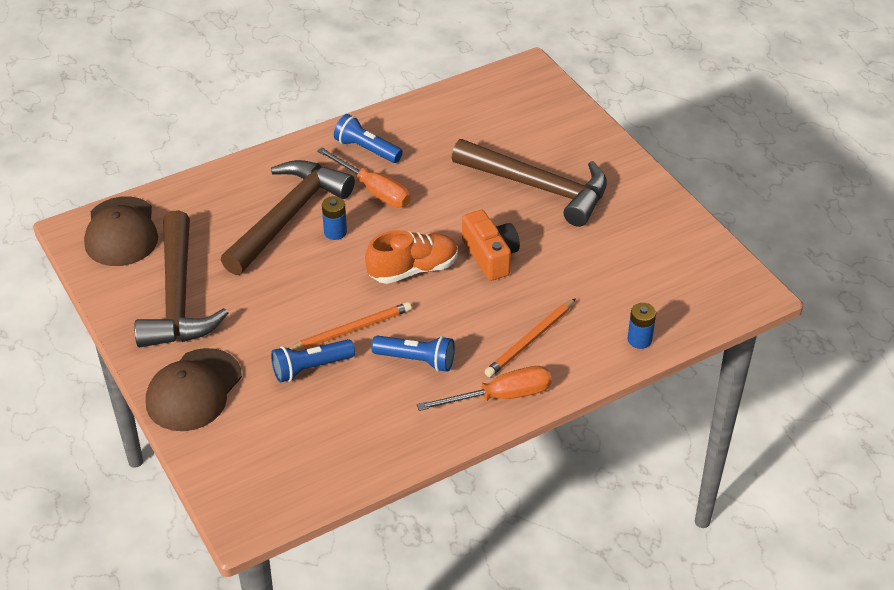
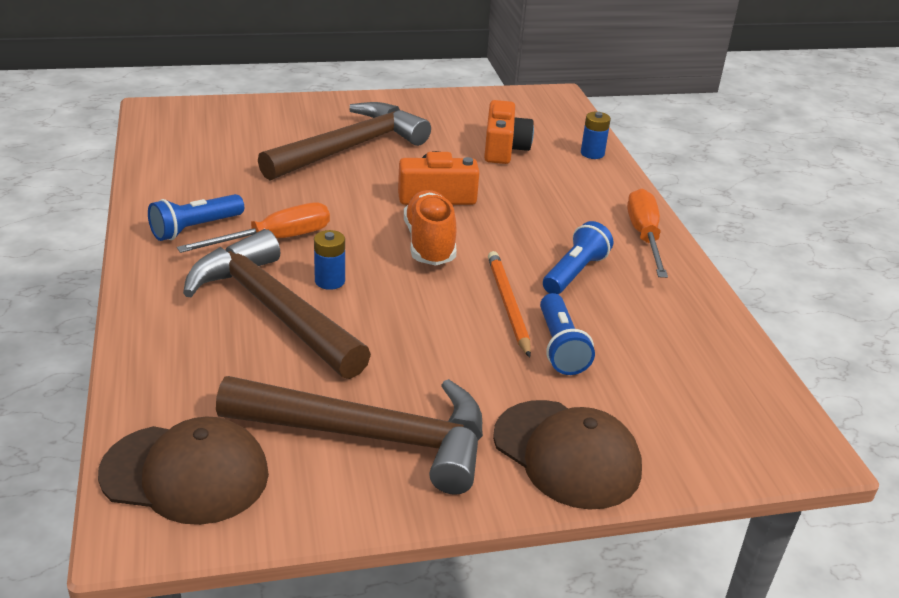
camera: 75 degrees left, 10 degrees down
(530, 340) = (571, 203): orange pencil -> none
(606, 278) = (504, 148): none -> orange camera

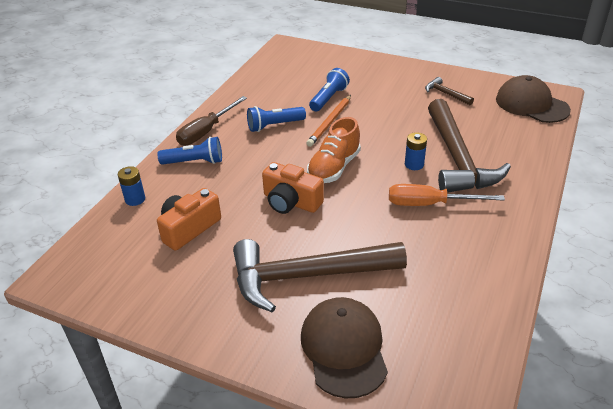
camera: 140 degrees left, 5 degrees up
(195, 228) = (481, 232): blue flashlight -> blue flashlight (194, 162)
(371, 436) = (446, 94): brown hammer -> brown hammer, size x0.43
(567, 454) = (373, 68): brown cap -> brown cap (344, 348)
(644, 236) = (206, 131): orange screwdriver -> brown screwdriver

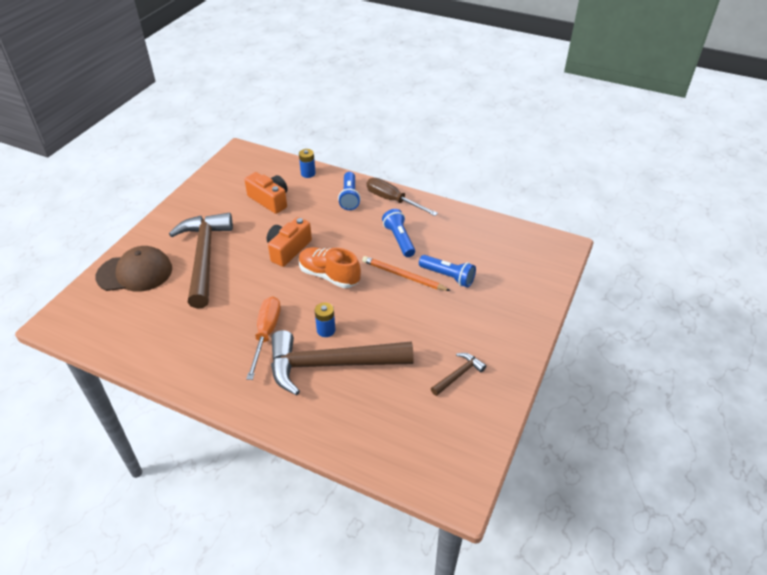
camera: 90 degrees right, 5 degrees up
(531, 104) = (433, 458): brown cap -> none

